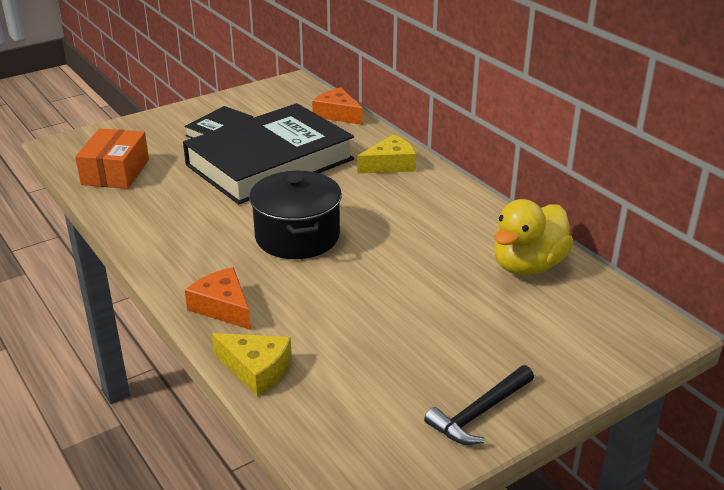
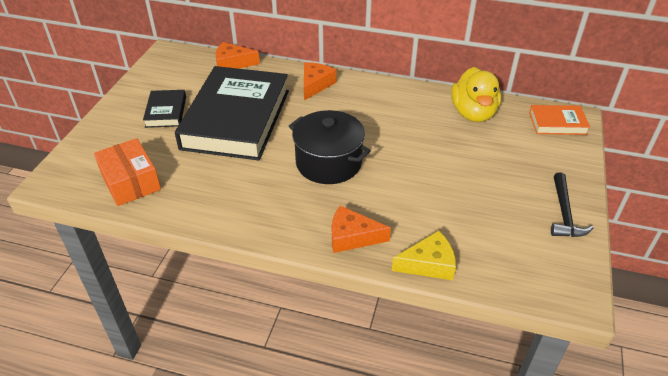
camera: 40 degrees left, 10 degrees up
(390, 165) = (315, 85): yellow cheese -> orange cheese
(626, 325) = (557, 123): none -> orange book

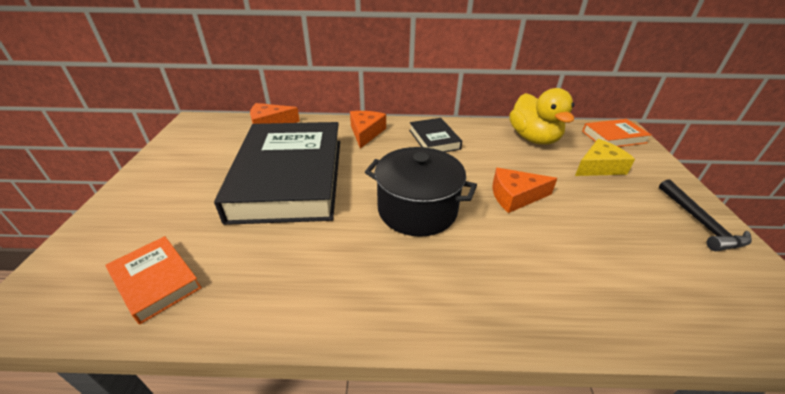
camera: 15 degrees left, 5 degrees down
(131, 182) = (156, 281): orange box -> orange book
(166, 112) = (199, 181): black book -> black book (434, 139)
(352, 237) = (495, 302): orange cheese -> orange cheese (515, 196)
(428, 264) = (614, 322): yellow cheese -> yellow cheese (598, 167)

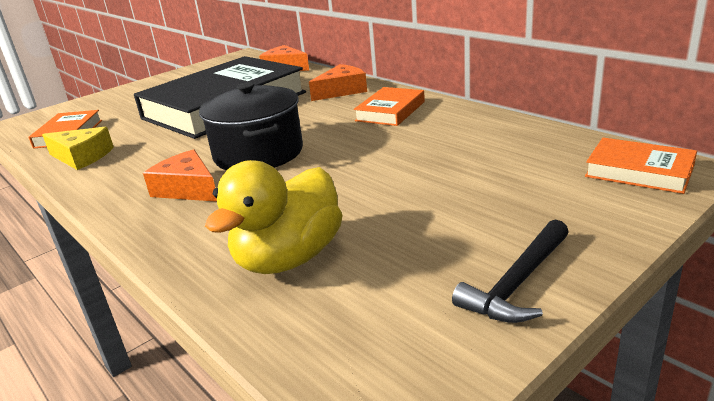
camera: 50 degrees right, 10 degrees down
(434, 139) = (390, 111): black book -> orange book
(515, 196) = (358, 176): orange cheese -> orange cheese (188, 189)
(533, 138) = (507, 140): yellow duck -> yellow duck (289, 258)
(598, 167) = (523, 189): yellow cheese -> yellow cheese (82, 157)

